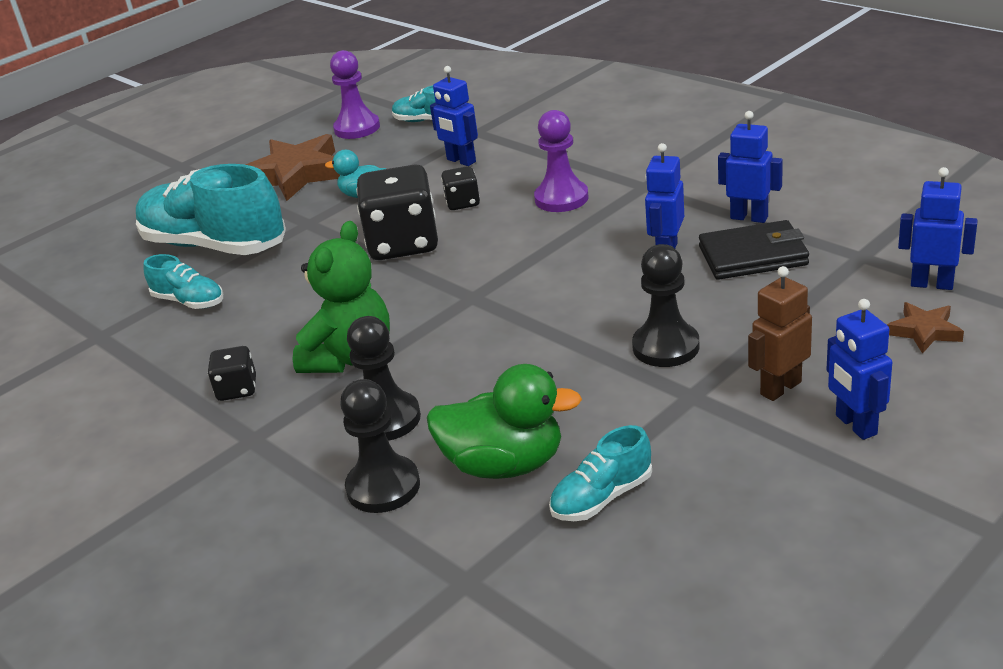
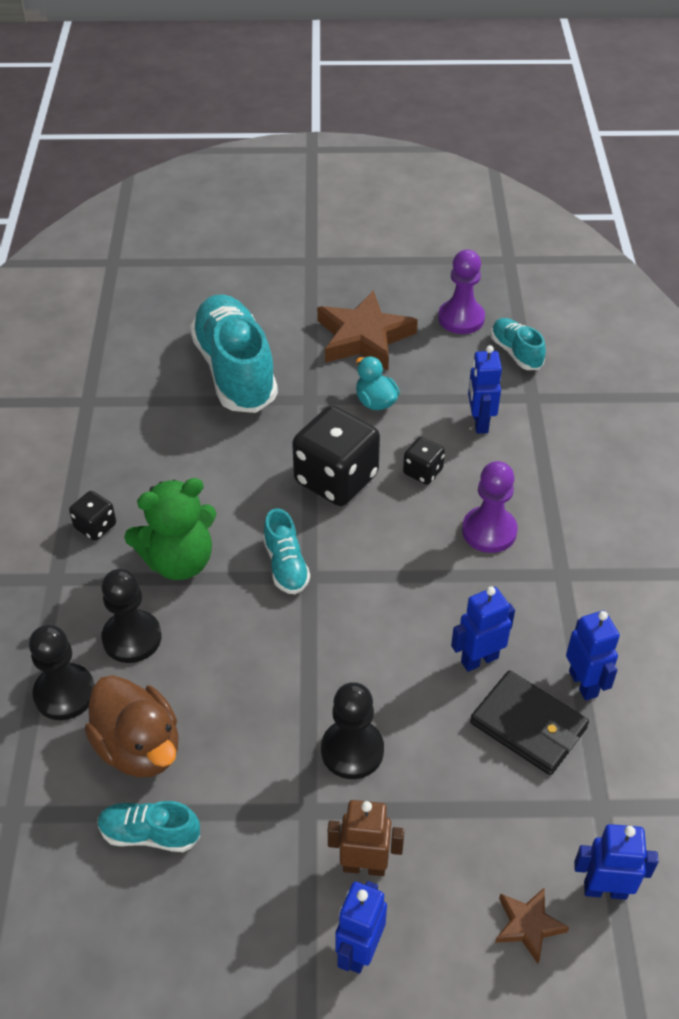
camera: 40 degrees right, 15 degrees up
(189, 301) = (162, 415): turquoise shoe -> turquoise shoe (286, 565)
(504, 464) = (139, 747): green duck -> brown duck
(932, 284) = (605, 889): blue robot -> blue robot turned 60 degrees counterclockwise

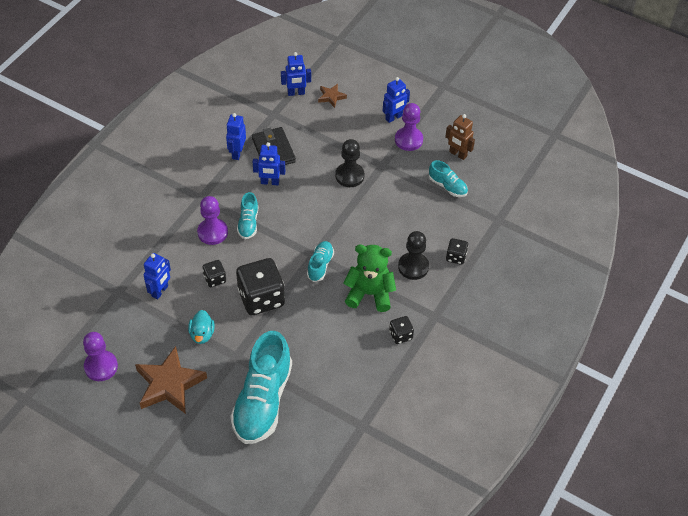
camera: 150 degrees left, 5 degrees up
(65, 693) = (456, 257): black pawn -> black dice
(139, 747) = (435, 219): brown duck -> none
(291, 906) = (408, 140): none -> purple pawn
(364, 866) = (374, 138): brown robot -> brown robot (457, 154)
(516, 353) = (96, 324): turquoise shoe -> turquoise shoe (248, 223)
(605, 889) = (296, 93): blue robot -> blue robot turned 45 degrees counterclockwise

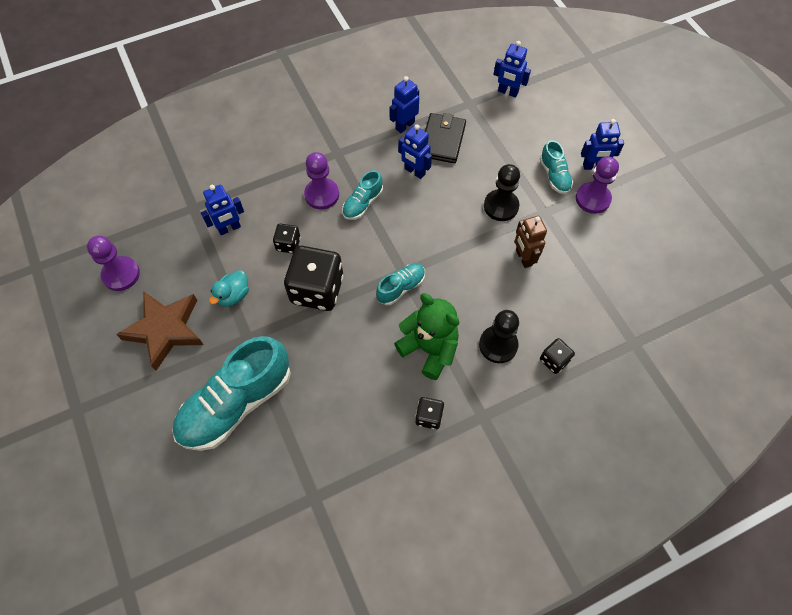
camera: 35 degrees right, 10 degrees up
(331, 97) = (541, 113): brown star -> none
(447, 186) = (601, 273): turquoise shoe -> turquoise shoe (554, 175)
(457, 154) = (638, 242): brown robot -> brown robot (523, 258)

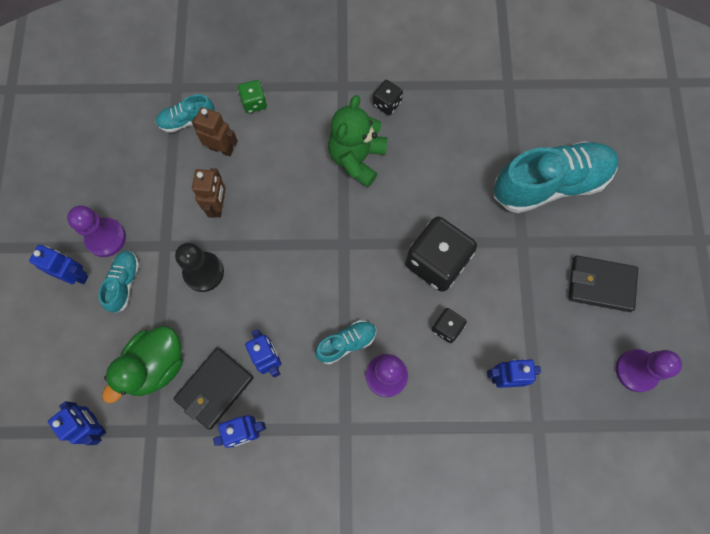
camera: 155 degrees left, 10 degrees up
(165, 330) = (601, 285): brown star -> black wallet
(233, 295) = (522, 293): turquoise duck -> none
(401, 287) = (353, 228): turquoise shoe -> turquoise shoe (187, 120)
(429, 349) = (357, 158): green teddy bear -> green teddy bear turned 45 degrees clockwise
(492, 137) = (156, 366): none -> green duck
(498, 345) = (294, 136): black pawn -> none
(554, 305) = (221, 148): none -> brown robot
(554, 360) = (254, 103): black dice -> green dice

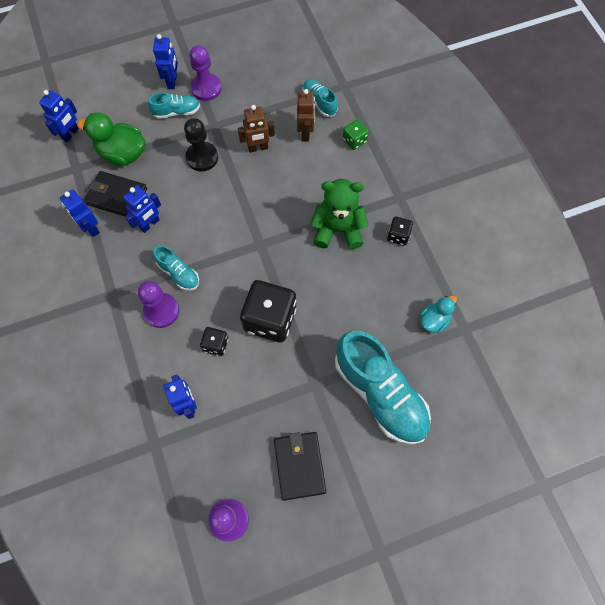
camera: 70 degrees right, 5 degrees down
(490, 107) = (434, 320): none -> turquoise duck

